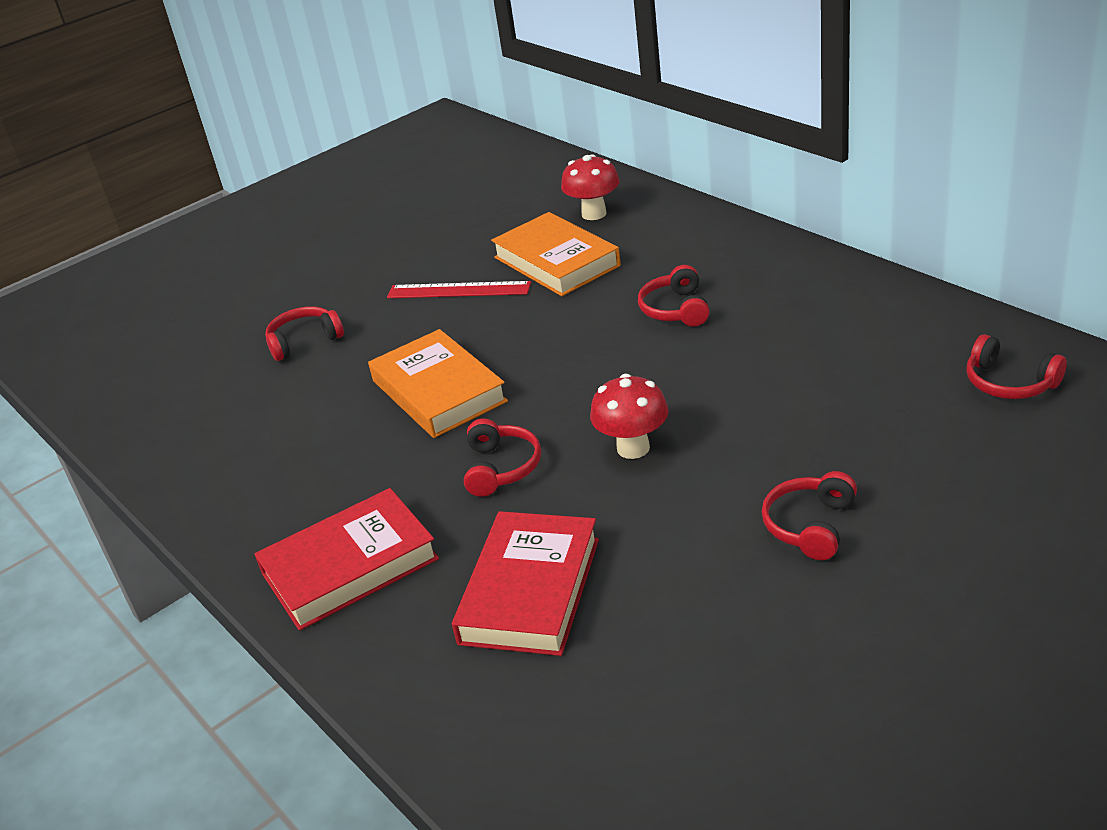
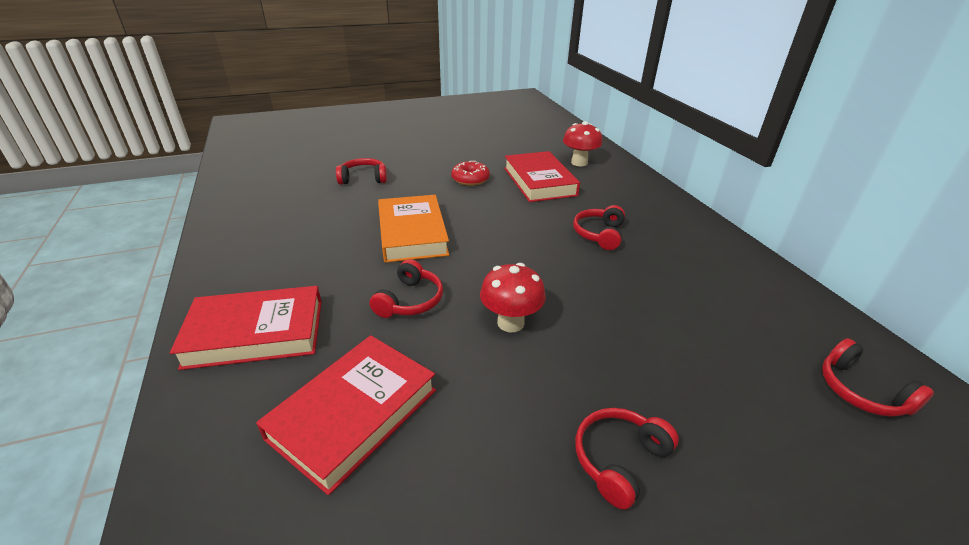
camera: 15 degrees right, 0 degrees up
(458, 290) = (470, 179): red ruler -> red donut
(556, 261) = (539, 181): orange book -> red book

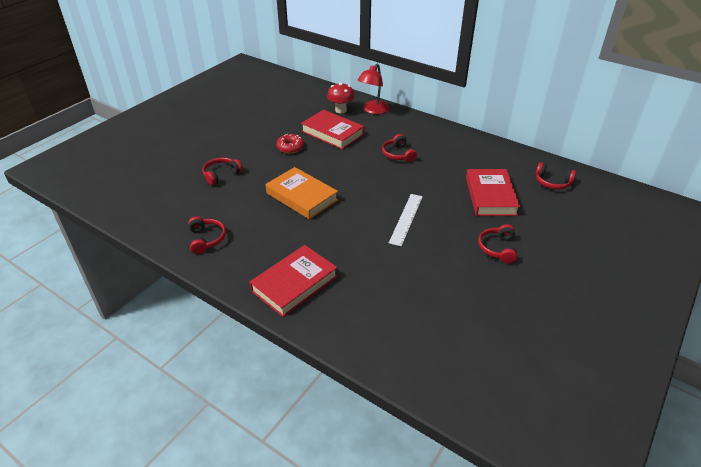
camera: 35 degrees left, 5 degrees up
(354, 414) = (387, 287): red book -> red book (490, 196)
(410, 300) = (348, 231): red headphones -> red headphones (206, 239)
(510, 323) = (406, 219): red mushroom -> white ruler
(622, 175) = (373, 110): none -> red lamp

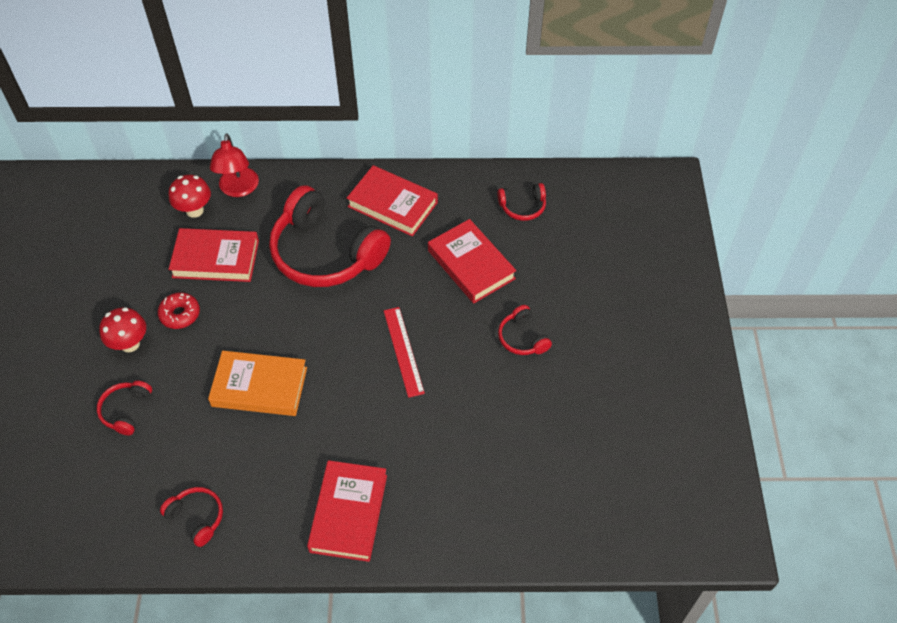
camera: 35 degrees left, 15 degrees up
(252, 149) = (130, 344): none -> red mushroom
(398, 154) = (325, 253): red headphones -> red headphones, size x2.26
(406, 219) = (403, 351): white ruler -> red ruler
(460, 149) = (392, 204): none -> red book

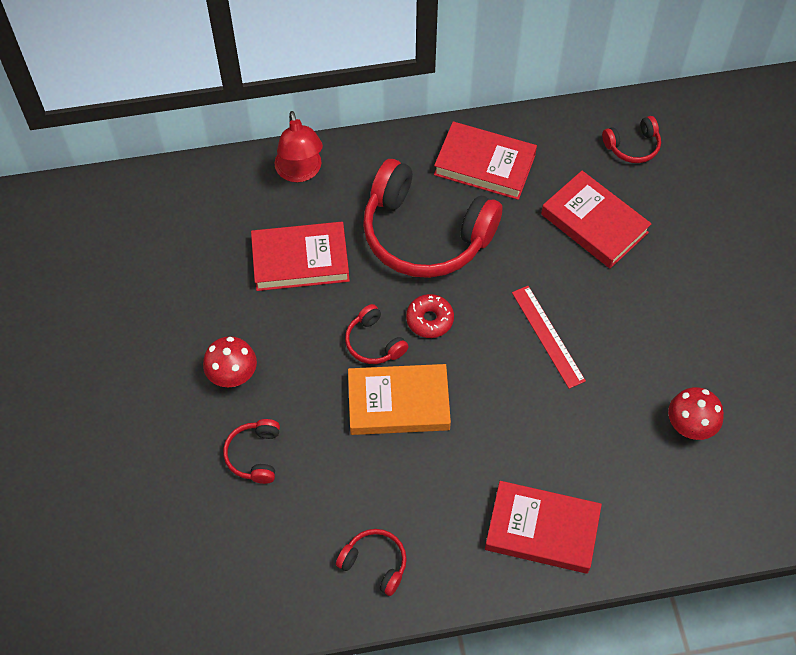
camera: 10 degrees left, 5 degrees up
(180, 314) = (280, 333): red donut -> red donut (429, 320)
(194, 210) = (257, 205): red mushroom -> red mushroom (689, 427)
(349, 513) = (542, 530): red book -> red book turned 75 degrees counterclockwise
(522, 338) = (675, 300): red headphones -> red headphones (374, 343)

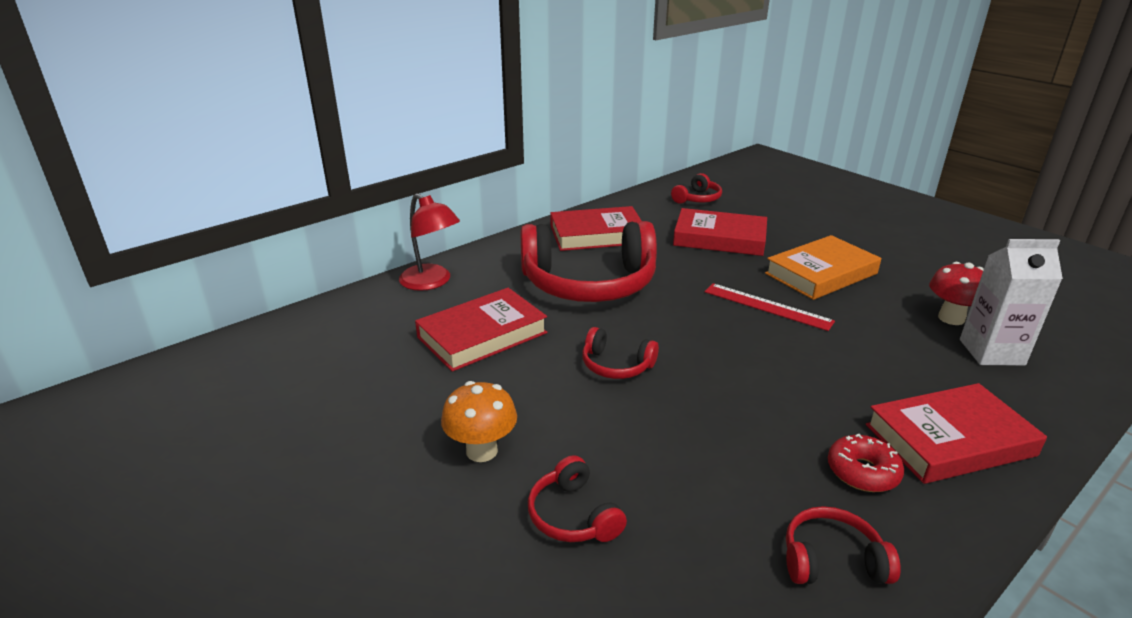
camera: 30 degrees left, 30 degrees down
(233, 376) = (482, 451): red mushroom -> orange mushroom
(398, 403) = (690, 400): orange book -> orange book (821, 273)
(429, 320) = (653, 331): red donut -> red donut (862, 472)
(675, 477) = (991, 352): none -> white carton

